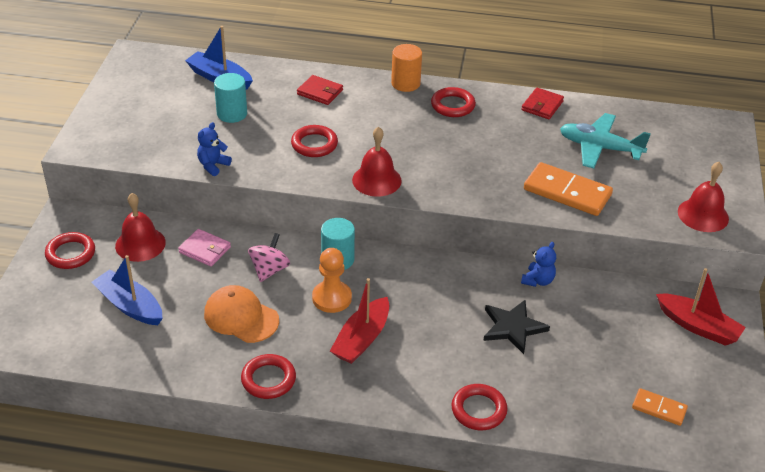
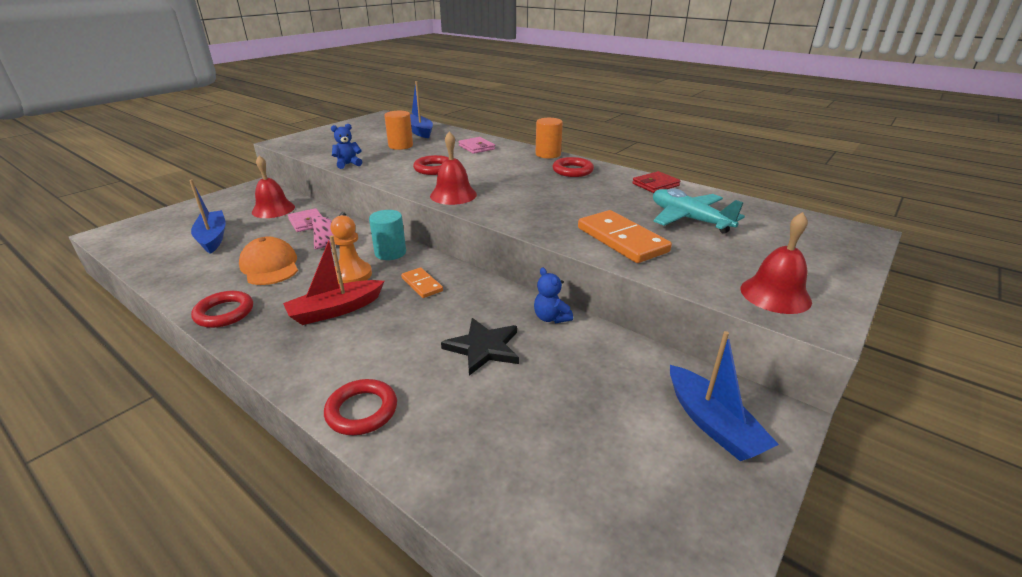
camera: 30 degrees right, 10 degrees down
(70, 254) = (226, 203): red ring -> none
(232, 114) = (400, 146): turquoise cylinder -> orange cylinder
(320, 92) = (476, 147): red wallet -> pink wallet
(538, 280) = (551, 318): blue teddy bear -> blue teddy bear turned 90 degrees clockwise
(659, 408) = (579, 504): orange domino -> orange domino (422, 284)
(698, 326) = (712, 424): red boat -> blue boat

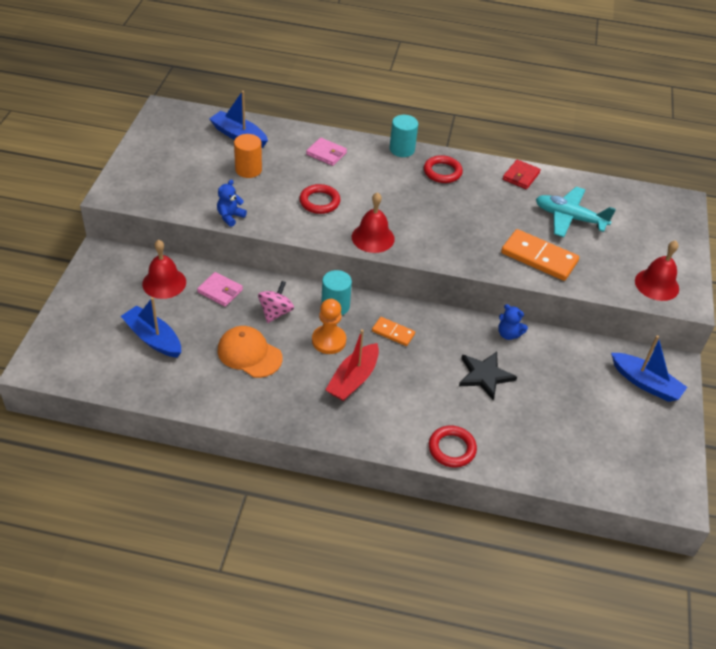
camera: 30 degrees left, 15 degrees up
(224, 313) = (271, 412): red ring -> none
(548, 154) = (402, 149): orange cylinder -> turquoise cylinder

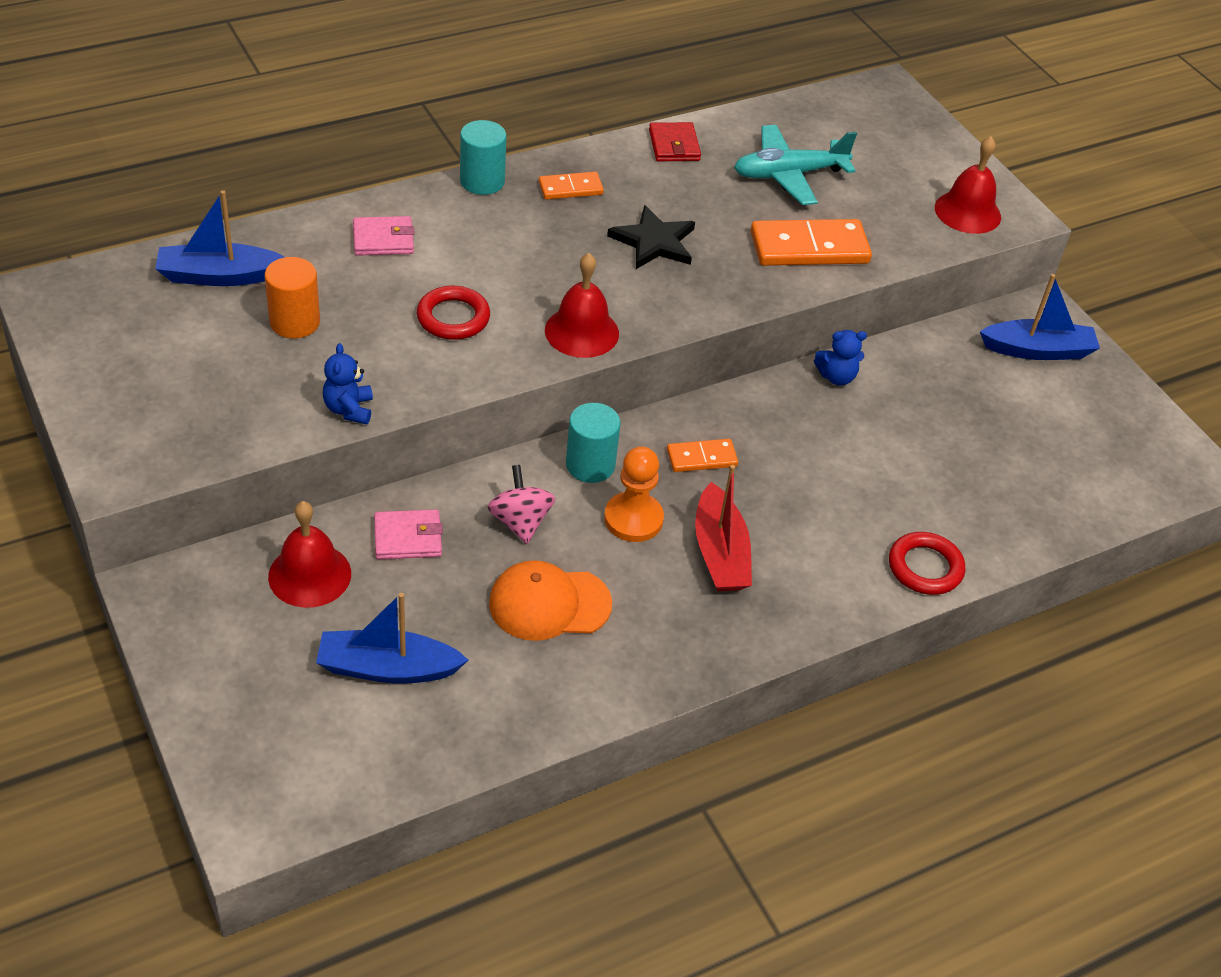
camera: 40 degrees left, 0 degrees up
(442, 172) = (570, 188): red ring -> orange domino
(485, 375) = (865, 448): black star -> black star (654, 242)

